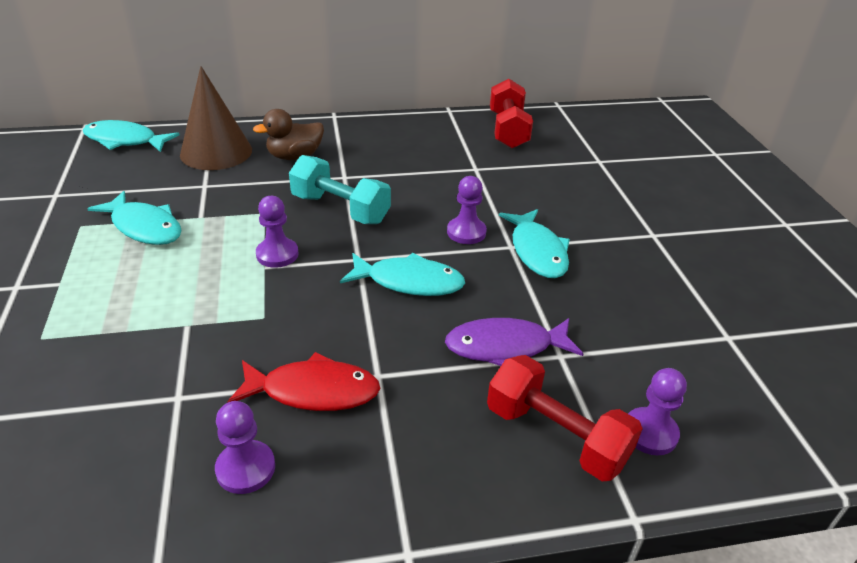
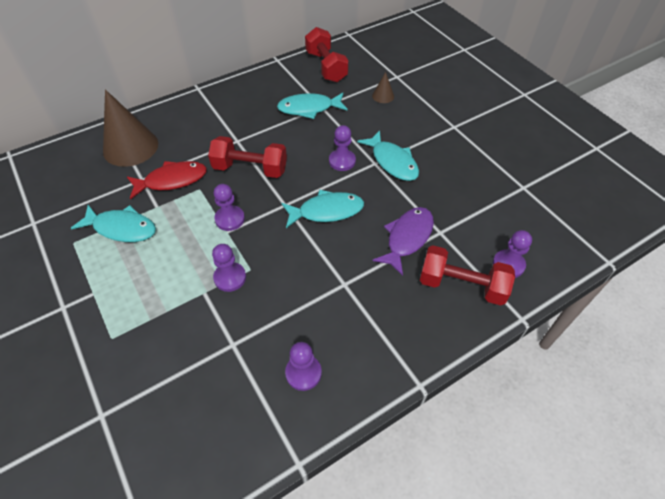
camera: 20 degrees left, 15 degrees up
(125, 141) = (52, 158): turquoise fish -> turquoise fish (309, 108)
(231, 318) = (230, 278): none -> purple pawn
(295, 156) = (191, 134): brown duck -> none
(313, 391) = (312, 308): red fish -> red fish (172, 180)
(340, 209) = (250, 169): turquoise dumbbell -> red dumbbell
(505, 347) = (407, 238): purple fish -> purple fish turned 150 degrees clockwise
(567, 177) = (383, 96): none -> brown cone

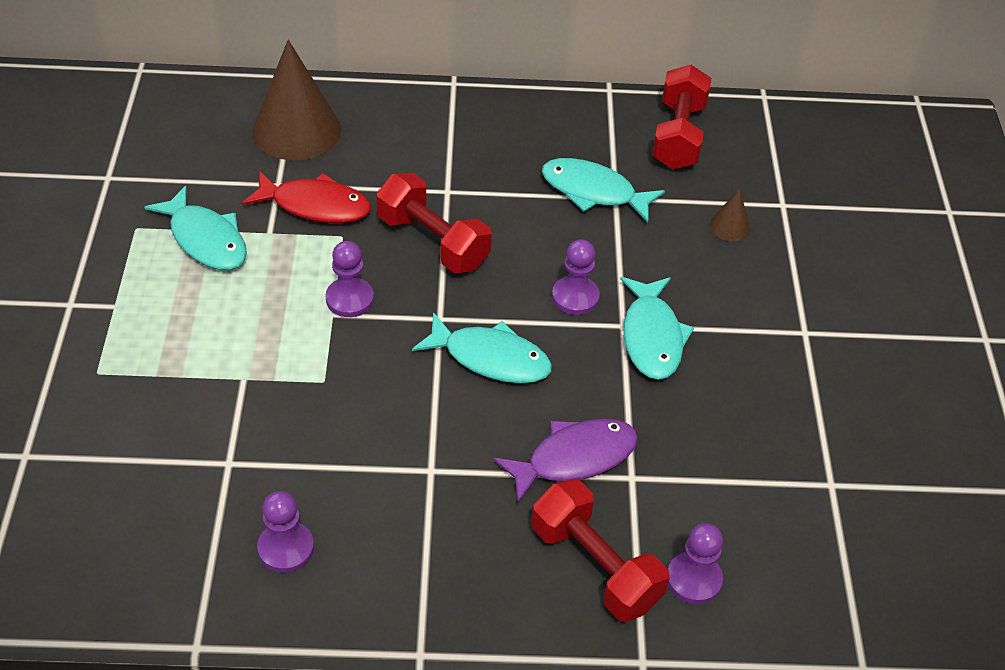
camera: 30 degrees right, 5 degrees down
(230, 278) = (289, 377): purple pawn -> none

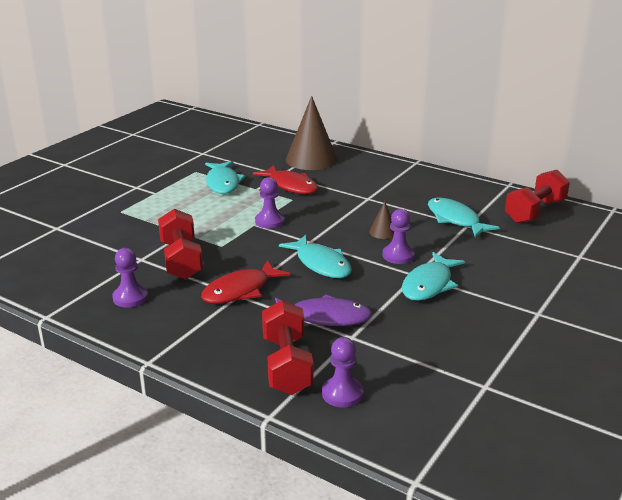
camera: 35 degrees right, 20 degrees down
(427, 460) = (240, 290): none -> red fish
(433, 242) = (338, 214): red dumbbell -> red dumbbell (181, 260)
(730, 226) = (531, 255): brown cone -> brown cone (383, 232)

